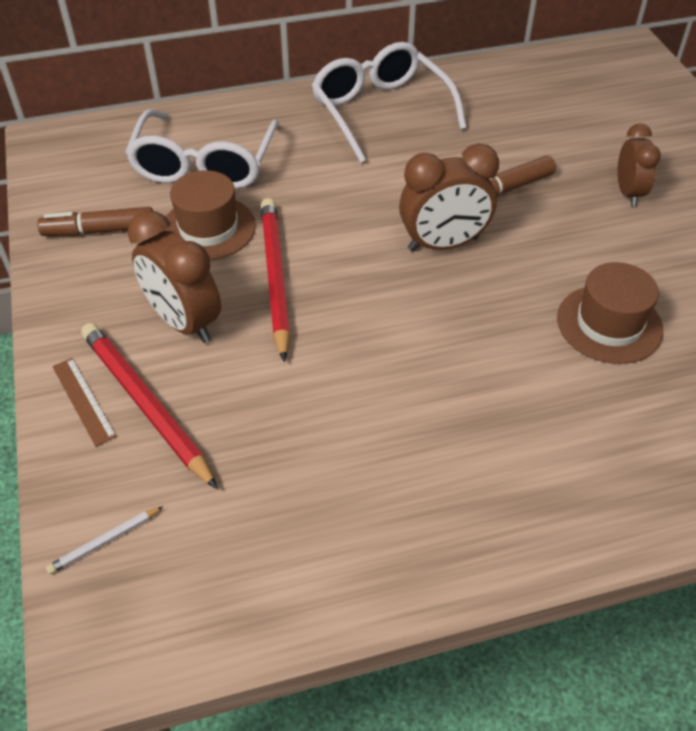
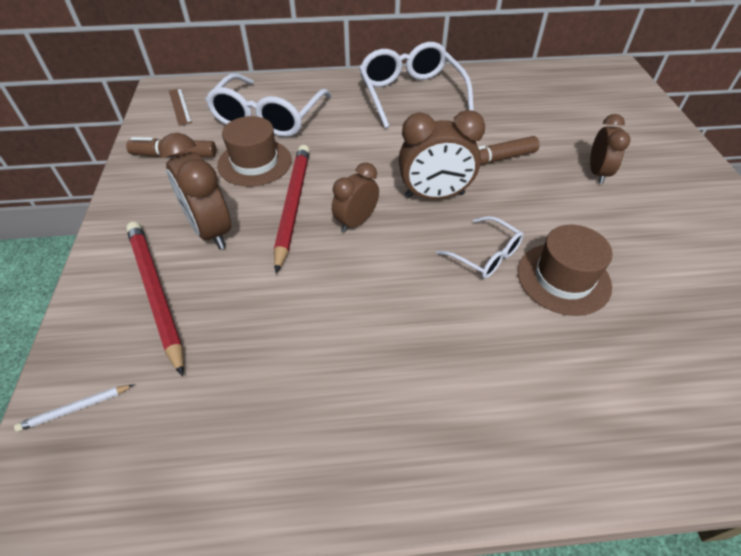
camera: 10 degrees right, 0 degrees up
(83, 400) = (109, 283): brown ruler -> brown ruler (180, 106)
(358, 288) = (356, 222): none -> brown clock
(519, 309) = (486, 255): none -> white glasses

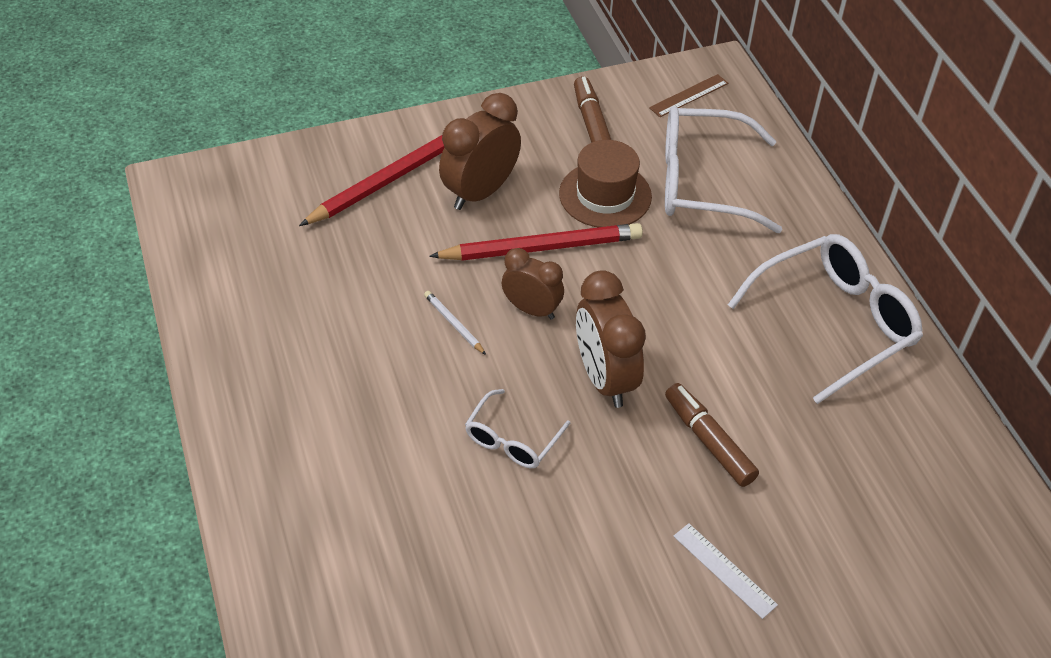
camera: 75 degrees right, 0 degrees up
(75, 409) = (263, 175): white pencil -> white pencil (454, 324)
(563, 278) = (495, 520): brown hat -> none
(597, 173) = (724, 570): brown clock -> white ruler

